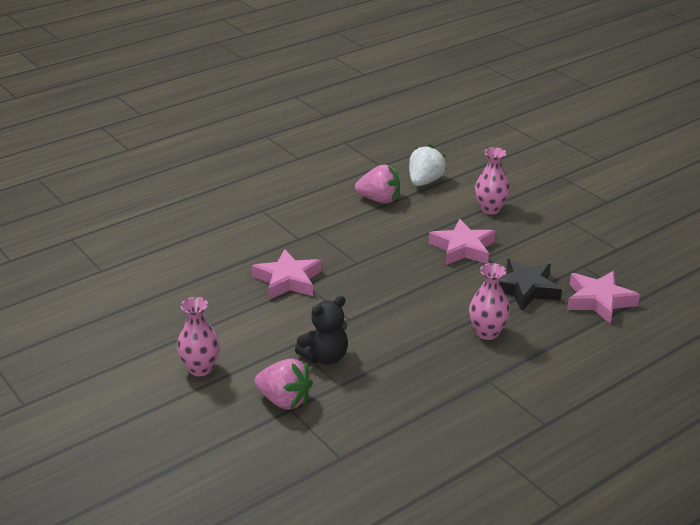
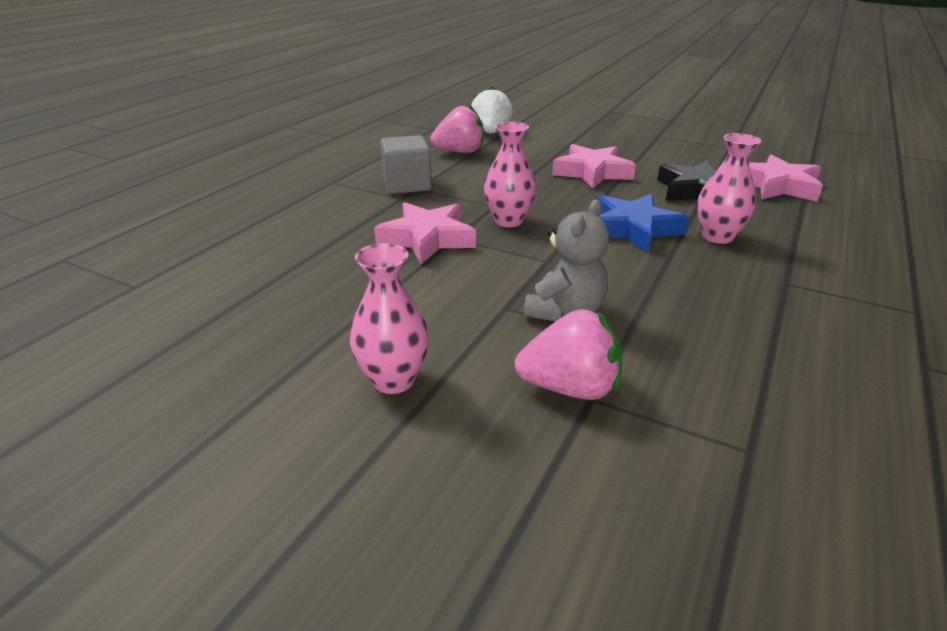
camera: 25 degrees left, 0 degrees up
(312, 226) = (407, 185): none -> grey cube
(325, 357) = (565, 311): black teddy bear -> grey teddy bear
(434, 310) = (632, 229): none -> blue star
(490, 209) = (579, 141): pink vase -> pink vase (508, 221)

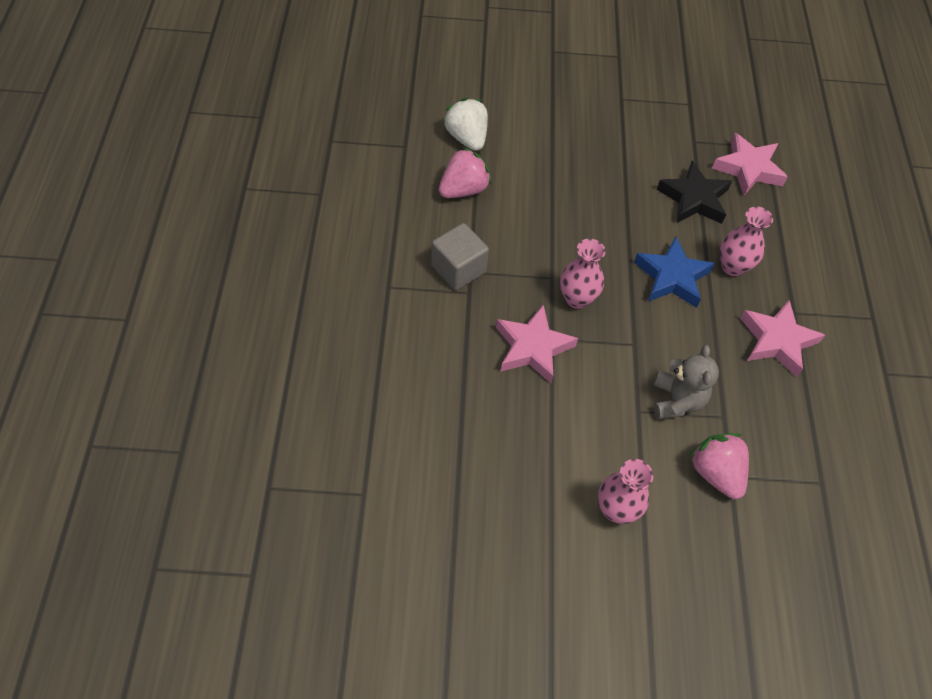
camera: 30 degrees left, 25 degrees up
(570, 388) = (715, 473): pink strawberry -> pink strawberry turned 90 degrees counterclockwise
(592, 172) = (599, 192): pink star -> pink star (777, 341)

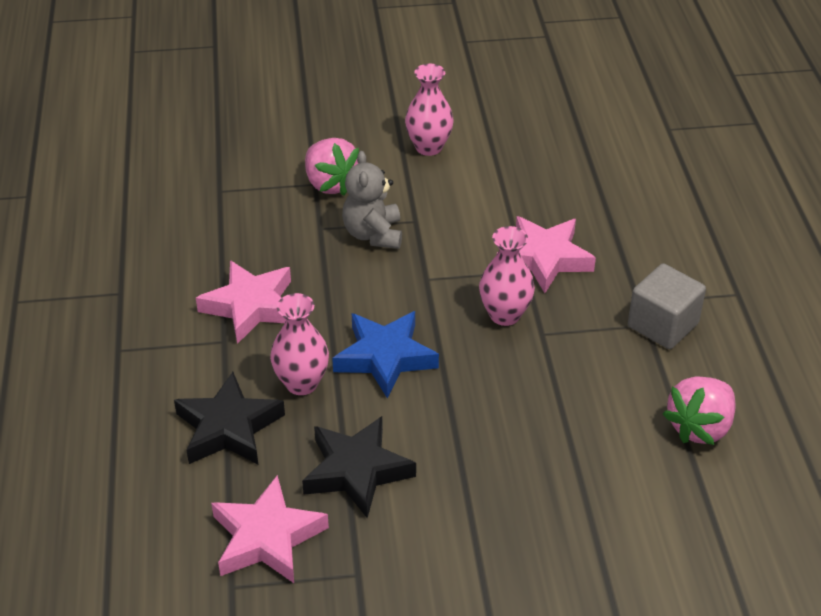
camera: 175 degrees right, 15 degrees down
(467, 138) = (730, 510): white strawberry -> none
(780, 242) = (229, 428): none -> black star

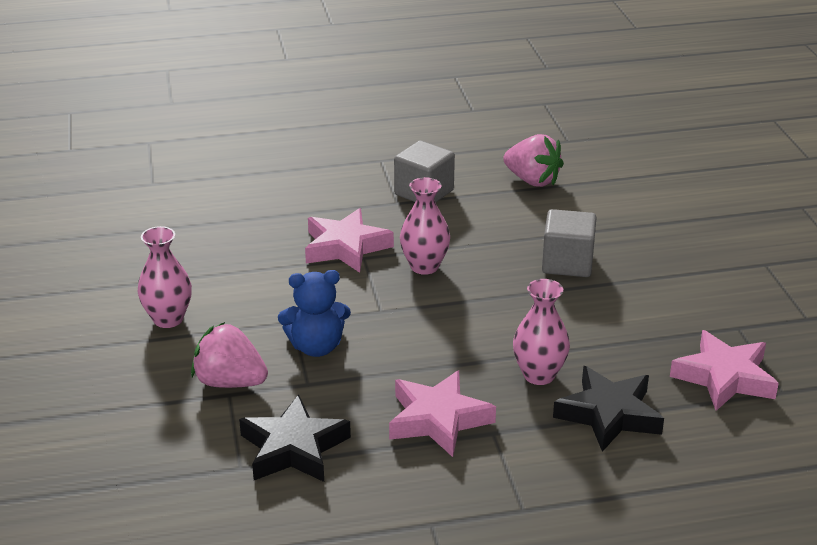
camera: 95 degrees left, 10 degrees down
(330, 184) = (230, 382): pink strawberry -> pink strawberry turned 120 degrees counterclockwise
(357, 471) = (633, 335): black star -> black star (294, 448)
(373, 234) = (316, 347): grey teddy bear -> blue teddy bear
(385, 357) = (493, 328): blue star -> none
(505, 434) = (567, 263): none -> grey cube

